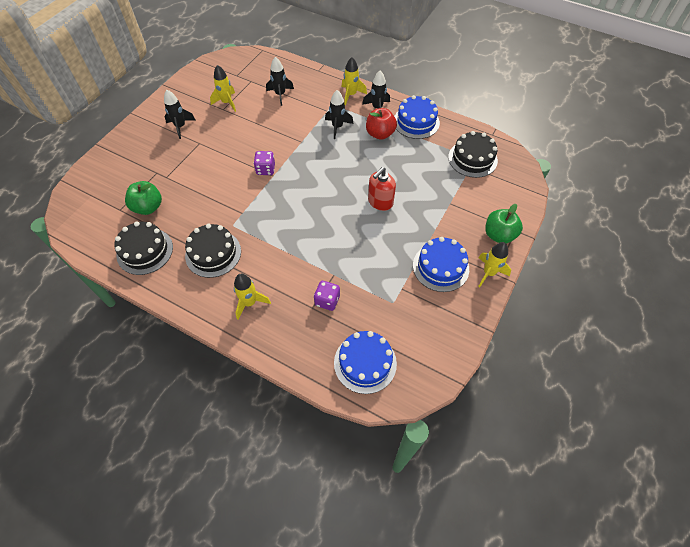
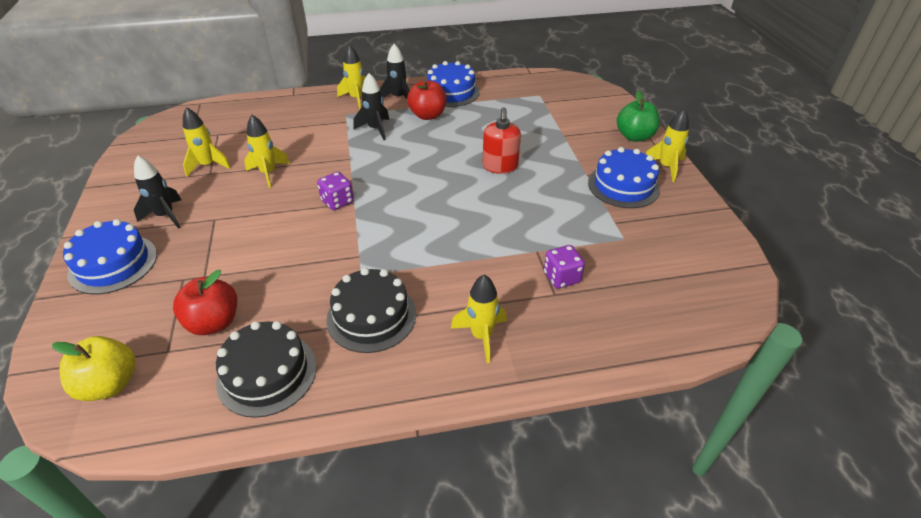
camera: 40 degrees left, 15 degrees down
(88, 211) = (110, 384): none -> yellow apple
(148, 207) = (214, 322): green apple -> red apple
(250, 127) = (268, 173): none -> yellow rocket
(280, 95) = (272, 131): black rocket -> none
(365, 363) = (671, 306): blue cake -> blue cake (113, 264)
(472, 159) = (537, 95): black cake -> none

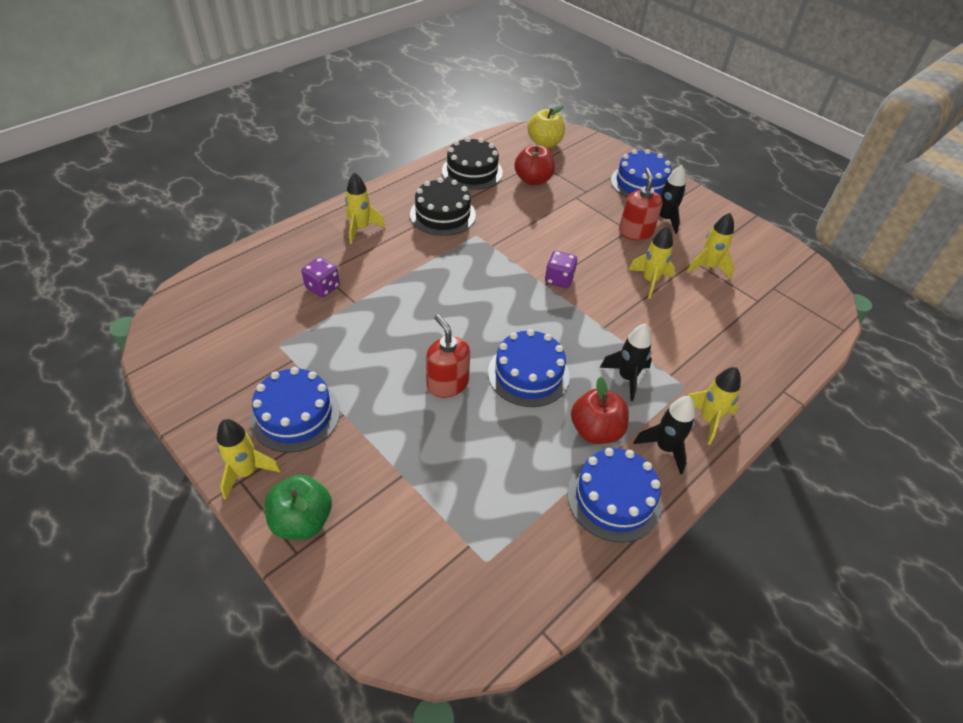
camera: 145 degrees right, 5 degrees up
(212, 215) = (635, 232): none -> red soap dispenser
(437, 152) = (528, 374): none -> blue cake

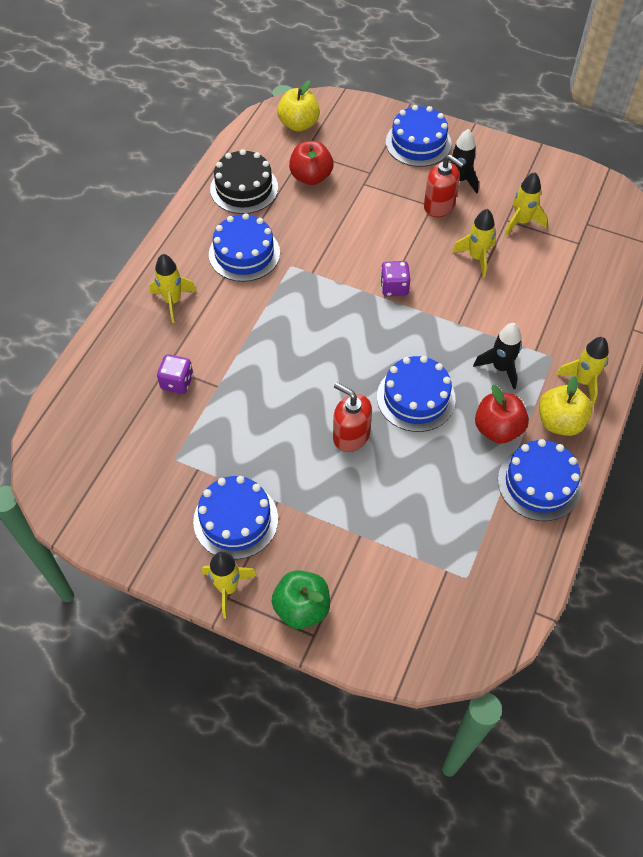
camera: 20 degrees left, 10 degrees up
(442, 214) = (244, 253): black cake -> blue cake
(635, 232) = (439, 206): red soap dispenser -> red soap dispenser turned 150 degrees clockwise
(665, 448) = (560, 422): black rocket -> yellow apple

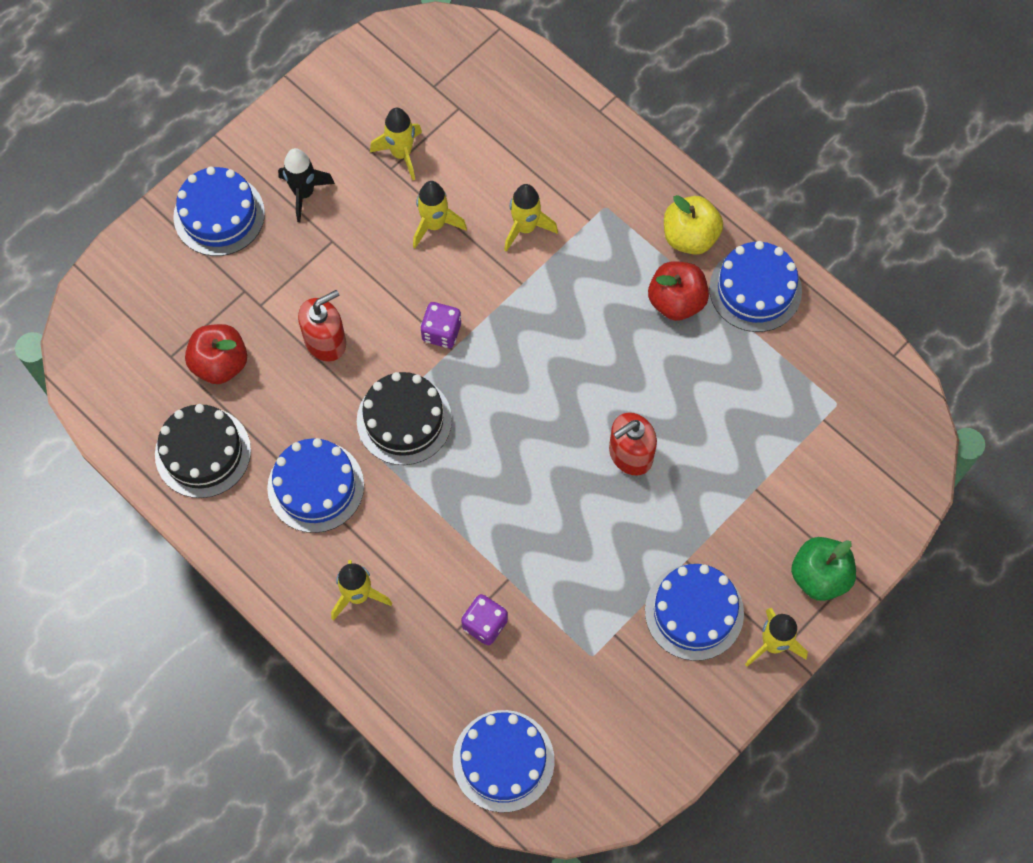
camera: 70 degrees left, 10 degrees up
(299, 124) = (116, 346): yellow apple -> none
(315, 287) = (404, 420): none -> black cake
(416, 398) = (605, 368): blue cake -> blue cake (503, 761)
(439, 206) = (336, 232): red soap dispenser -> red soap dispenser (325, 341)
(500, 368) = (599, 265): black rocket -> none
(583, 381) = (648, 191): yellow rocket -> yellow rocket (525, 228)

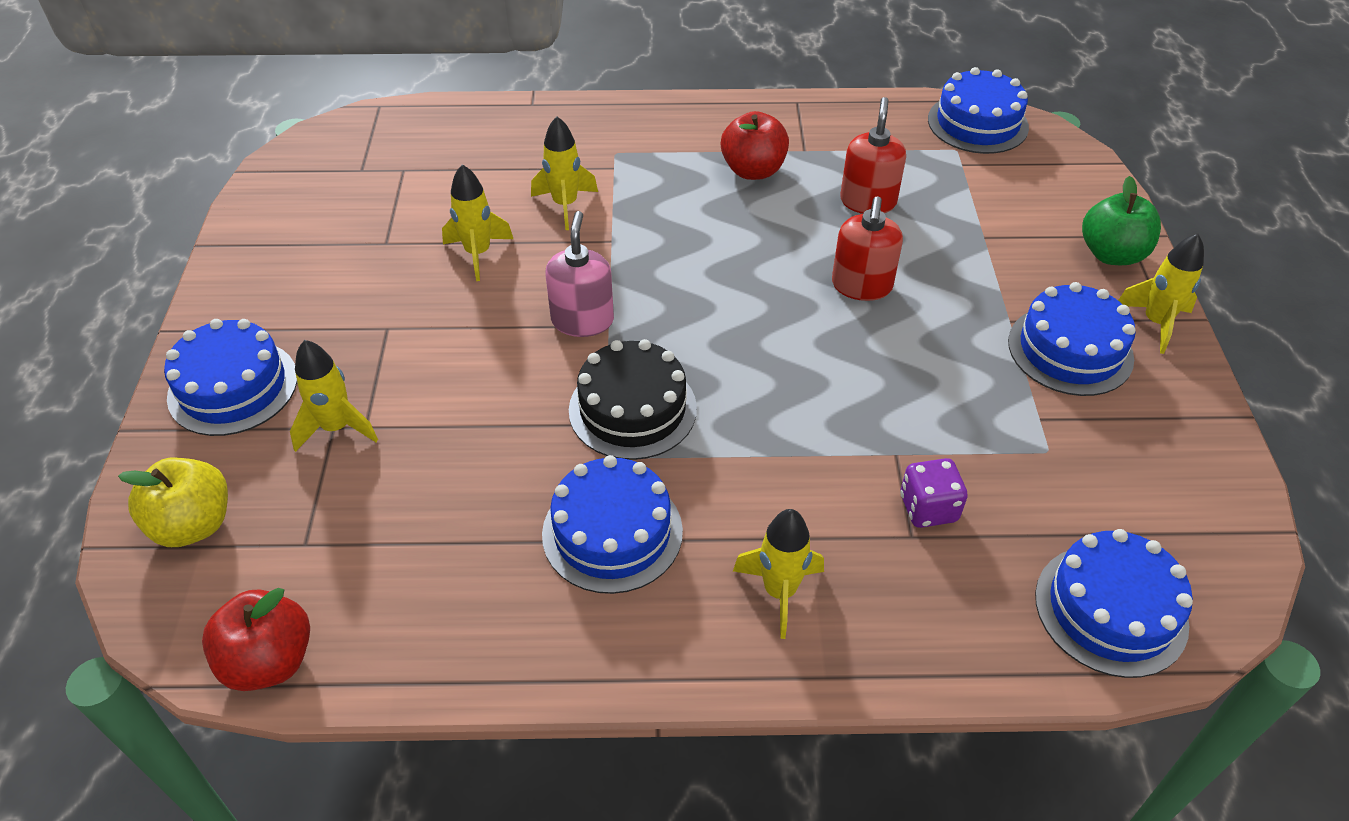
camera: 45 degrees left, 20 degrees down
(203, 452) = (445, 603): black cake -> none
(220, 364) = (374, 507): red apple -> red apple (269, 661)
(304, 193) = (314, 313): black rocket -> none
(325, 341) = (473, 406): red soap dispenser -> red soap dispenser (868, 201)
(401, 154) = (384, 228): yellow rocket -> yellow rocket (337, 428)
(441, 332) = (582, 320): purple dice -> pink soap dispenser
(690, 237) = (707, 129): yellow apple -> yellow apple (193, 524)
(755, 289) = (800, 127): blue cake -> blue cake (977, 123)

